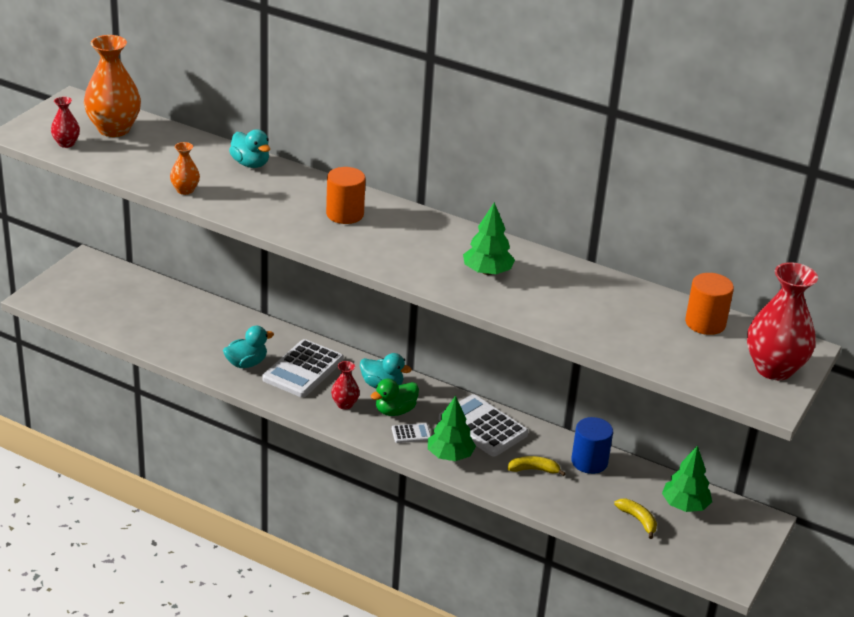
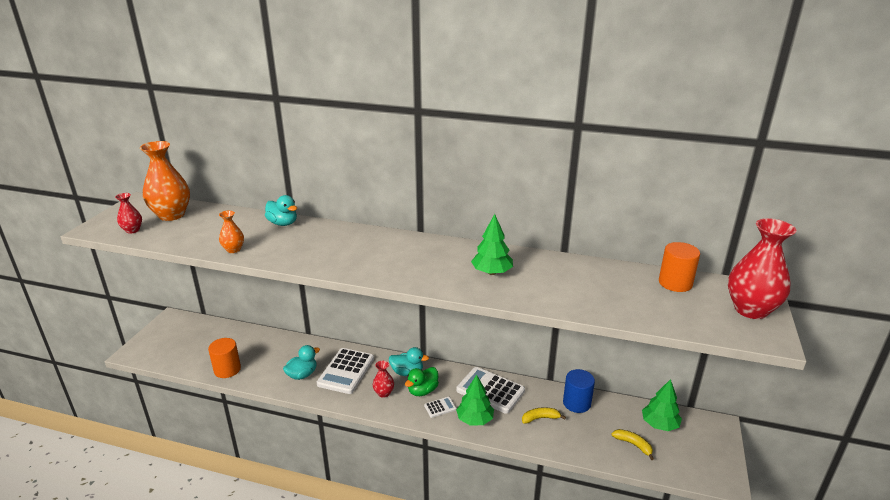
camera: 10 degrees left, 5 degrees down
(345, 214) = (365, 248): orange cylinder -> orange cylinder (227, 369)

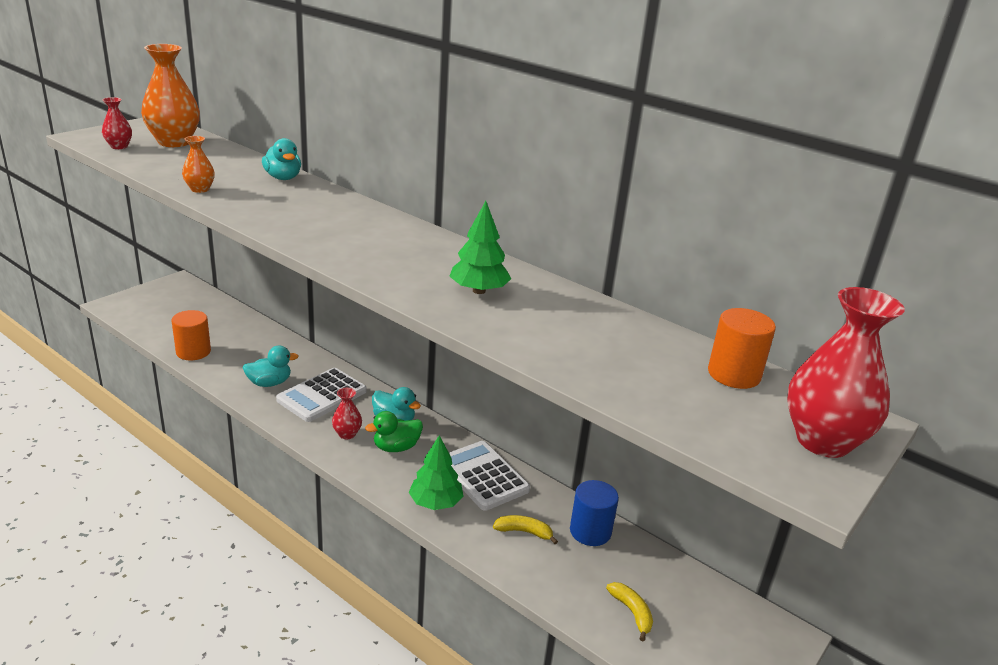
camera: 20 degrees right, 0 degrees up
(440, 407) = (403, 473): white calculator -> none
(659, 424) = (693, 601): green tree -> none

